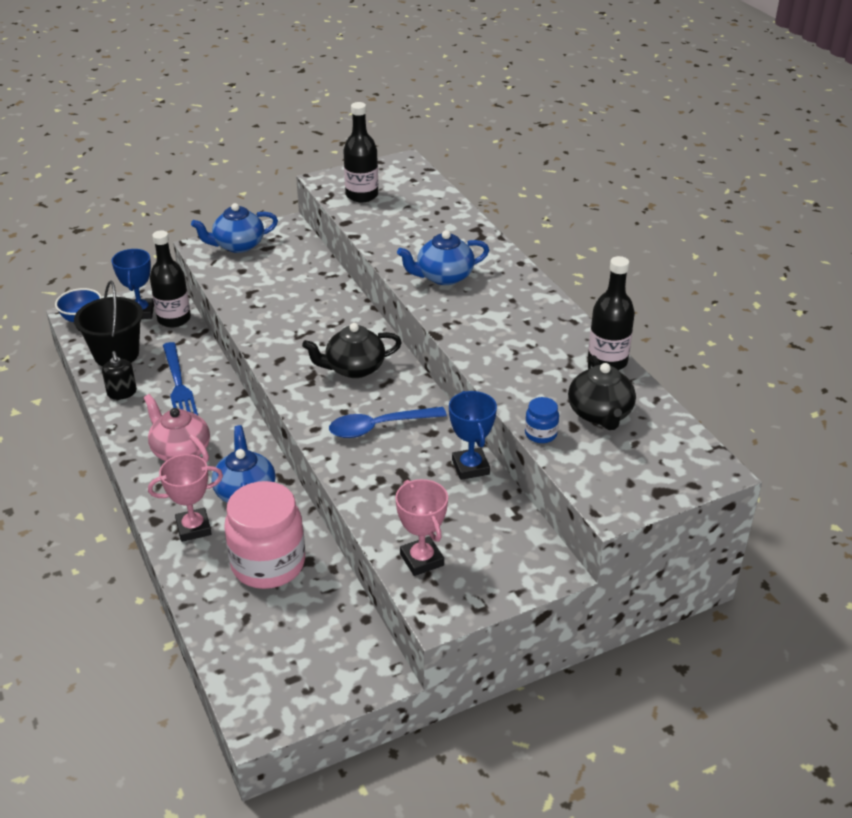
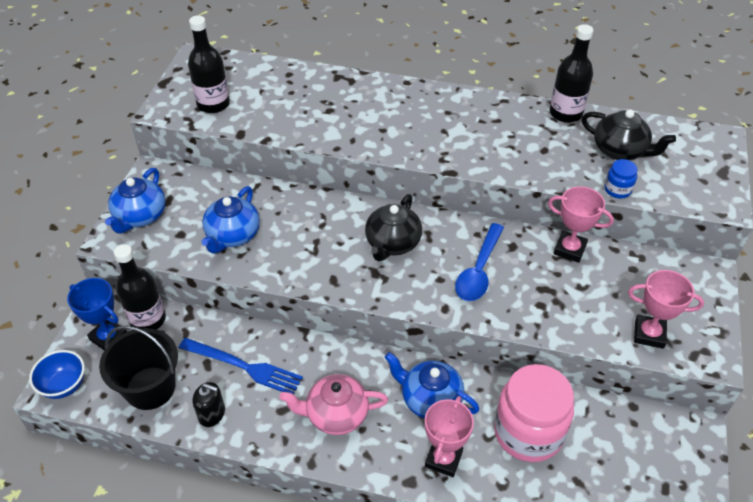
camera: 50 degrees left, 10 degrees up
(443, 277) = (380, 127): blue teapot -> blue teapot (232, 235)
(470, 467) = (569, 249): blue trophy -> pink trophy

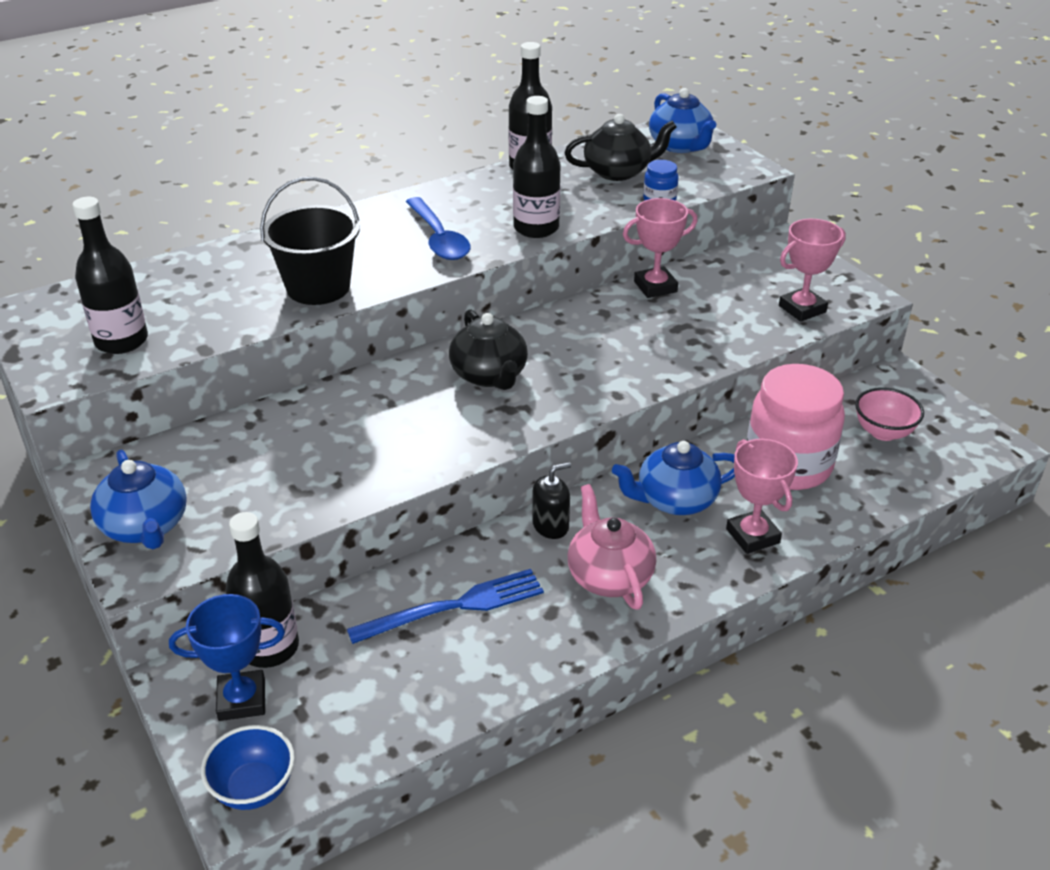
camera: 45 degrees left, 10 degrees down
(150, 388) = (373, 705): black bucket -> black bucket (318, 287)
(212, 414) = (481, 673): black soap dispenser -> black soap dispenser (550, 525)
(232, 235) = (300, 472): blue teapot -> blue teapot (680, 146)
(335, 414) = (609, 576): pink teapot -> pink teapot turned 120 degrees clockwise
(479, 270) = (603, 348): blue spoon -> blue spoon (438, 238)
(507, 162) = (536, 228): none -> black bottle
(625, 462) = (883, 432): none -> pink bowl

